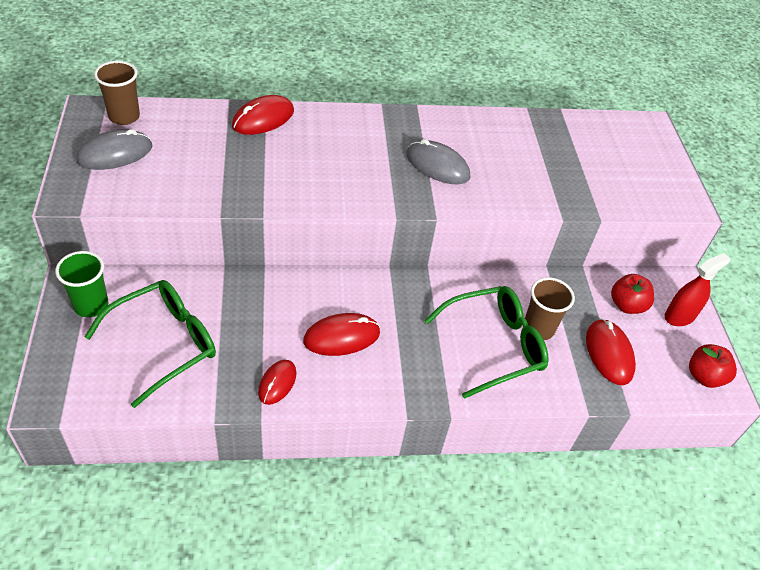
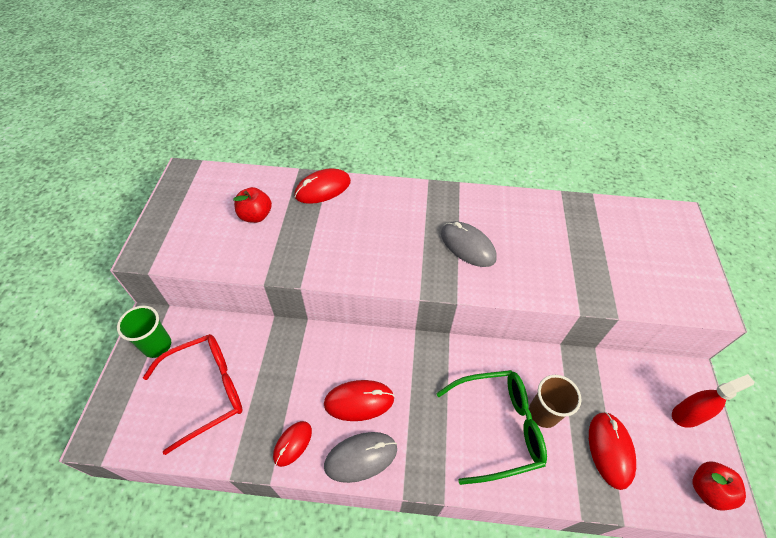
camera: 15 degrees right, 5 degrees up
(115, 153) = (193, 215): grey mouse -> grey mouse (361, 457)
(124, 116) = (209, 180): brown cup -> none
(165, 343) = (207, 390): green glasses -> red glasses
(626, 305) = (634, 396): red apple -> red apple (256, 216)

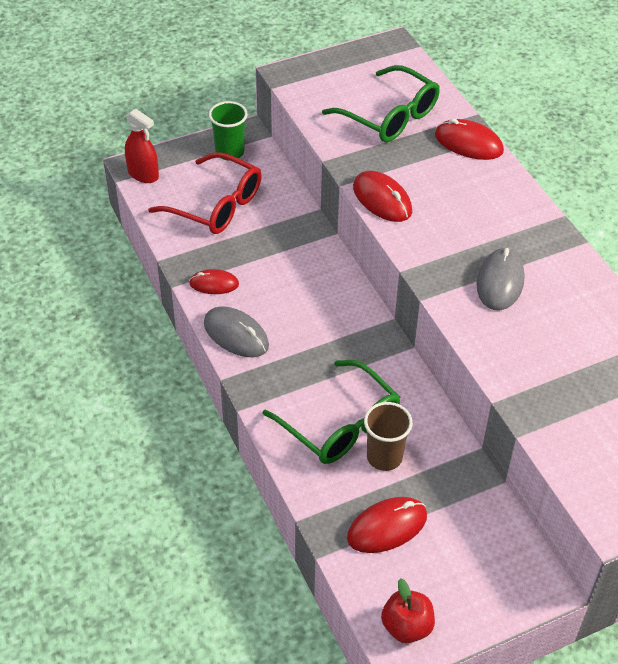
camera: 60 degrees right, 5 degrees down
(256, 216) = (390, 116): red apple -> green glasses
(359, 401) = (285, 309): red mouse -> red mouse (382, 199)
(687, 415) = (486, 592): red spray bottle -> red spray bottle (143, 174)

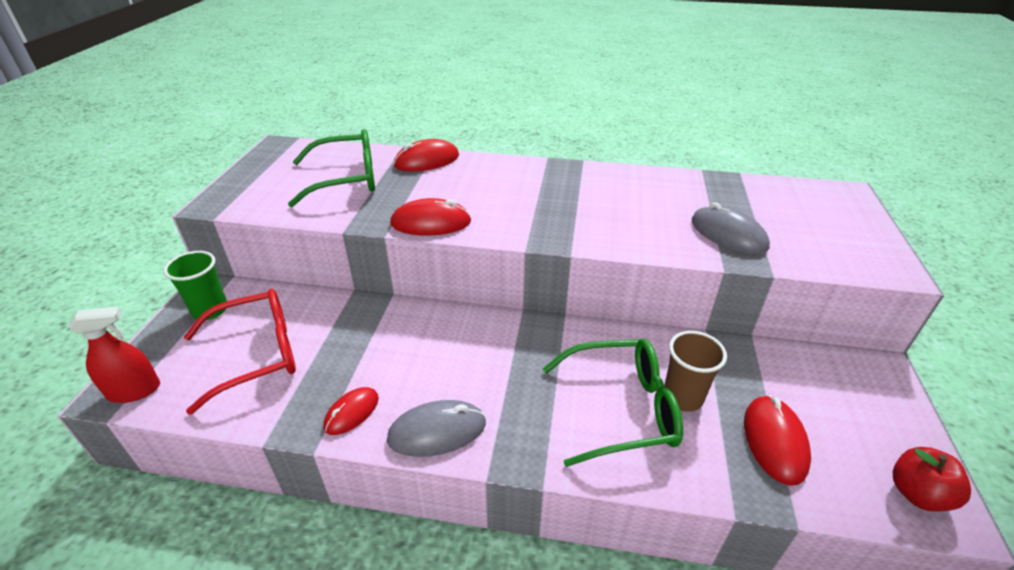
camera: 55 degrees left, 10 degrees down
(500, 282) = (588, 209): grey mouse -> grey mouse (728, 234)

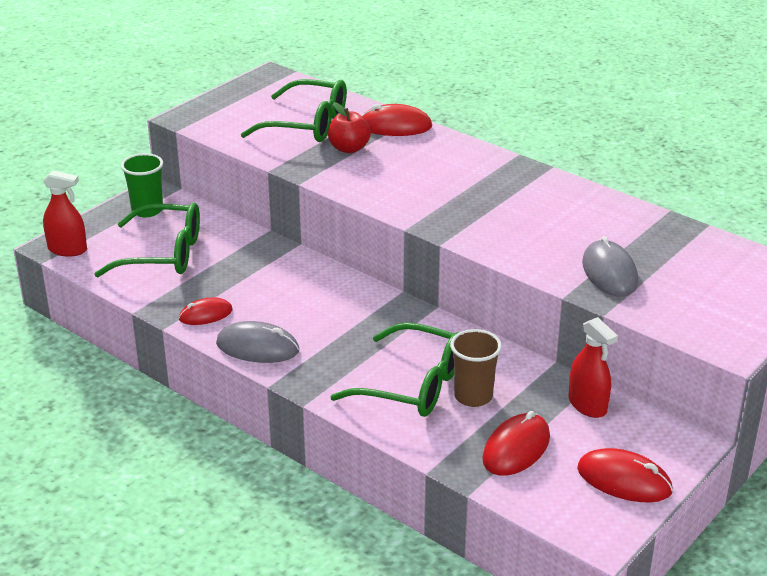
camera: 30 degrees right, 5 degrees down
(257, 354) = (164, 254): red glasses -> green glasses
(431, 223) = (347, 184): red mouse -> red mouse (624, 480)
(774, 363) = (587, 405): none -> red spray bottle
(917, 493) = (593, 518): red apple -> red apple (349, 148)

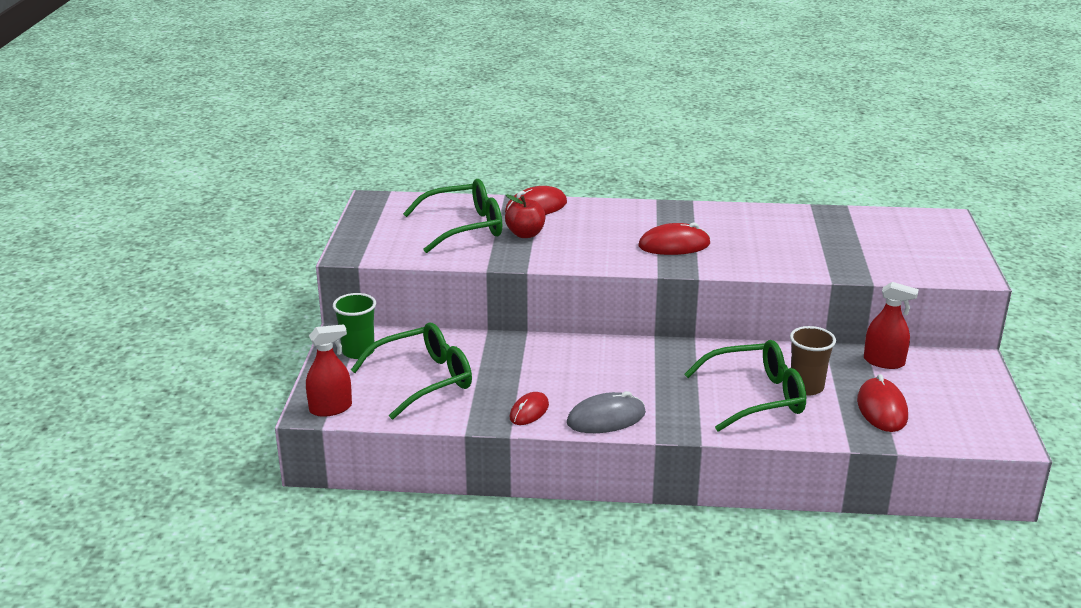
camera: 35 degrees left, 5 degrees down
(609, 273) = (835, 256): grey mouse -> none
(624, 480) = (971, 399): red mouse -> red mouse (674, 245)

